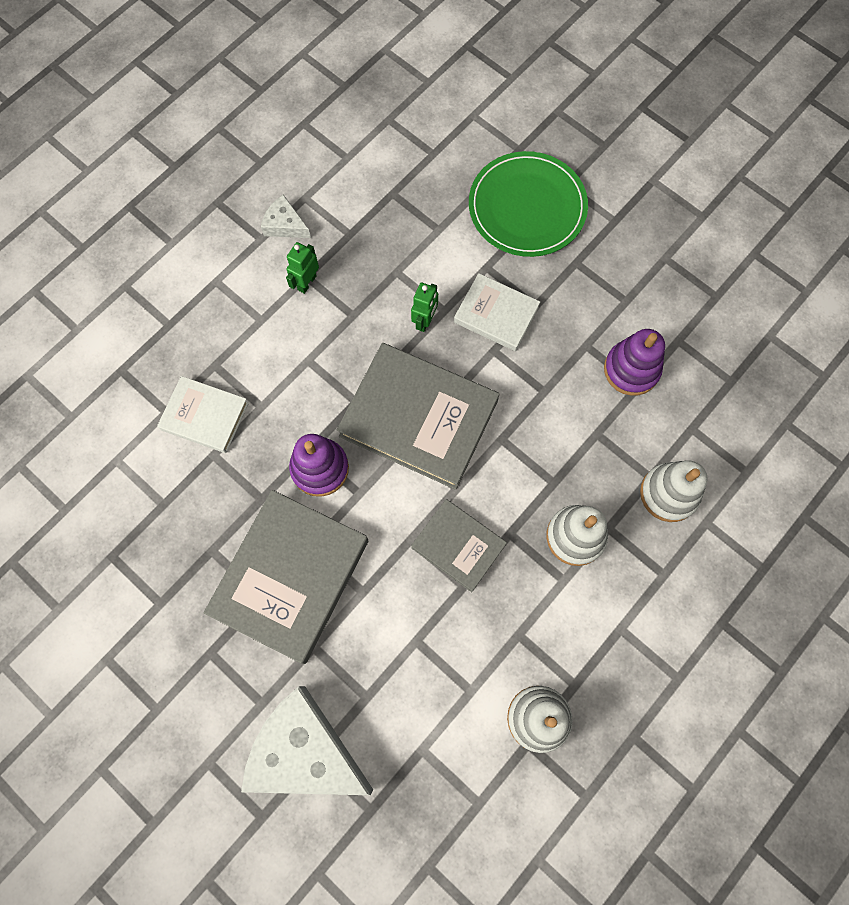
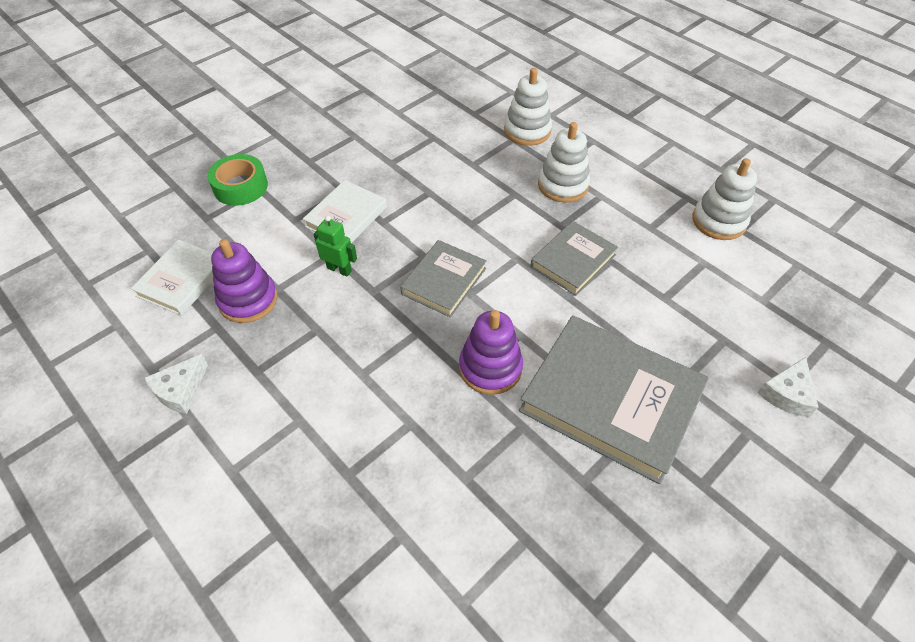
camera: 85 degrees left, 20 degrees down
(205, 416) = (414, 486): white book -> white book (182, 280)
(305, 750) = (786, 393): white cheese -> white cheese, size x0.47
(306, 282) = (264, 371): green robot -> none
(418, 418) = (444, 281): grey book -> grey book, size x0.56
(527, 207) = (240, 186): green plate -> green tape
(631, 369) = (418, 139): purple stacking toy -> purple stacking toy (248, 300)

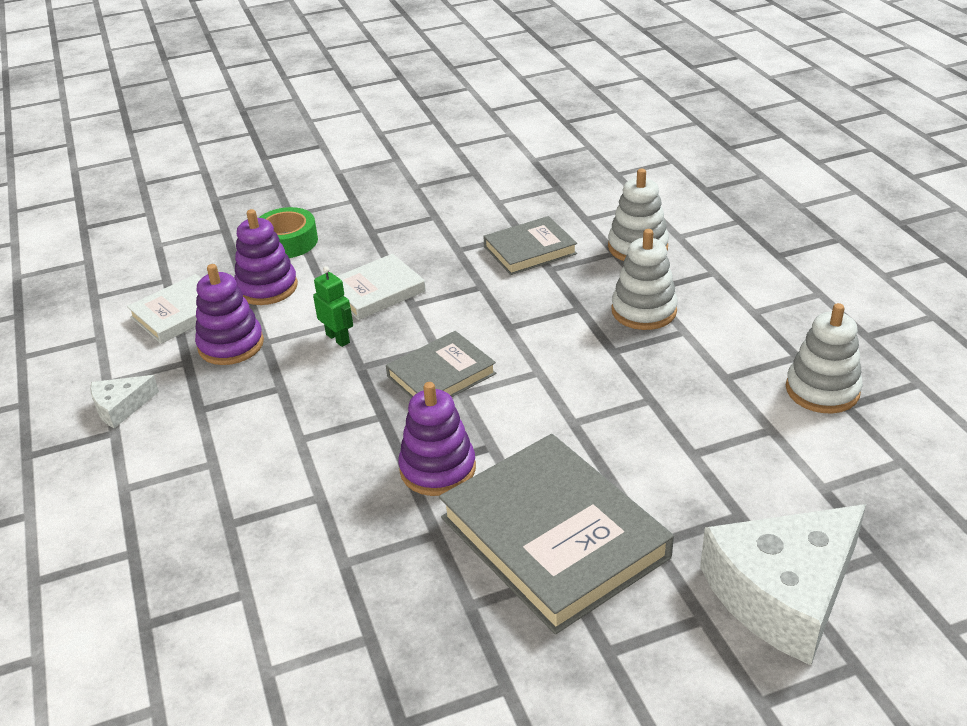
camera: 25 degrees right, 15 degrees down
(248, 235) = (267, 287): none -> purple stacking toy
(573, 261) = (604, 389): grey book -> grey book (530, 250)
(786, 393) = (783, 593): white cheese -> white cheese, size x2.15

